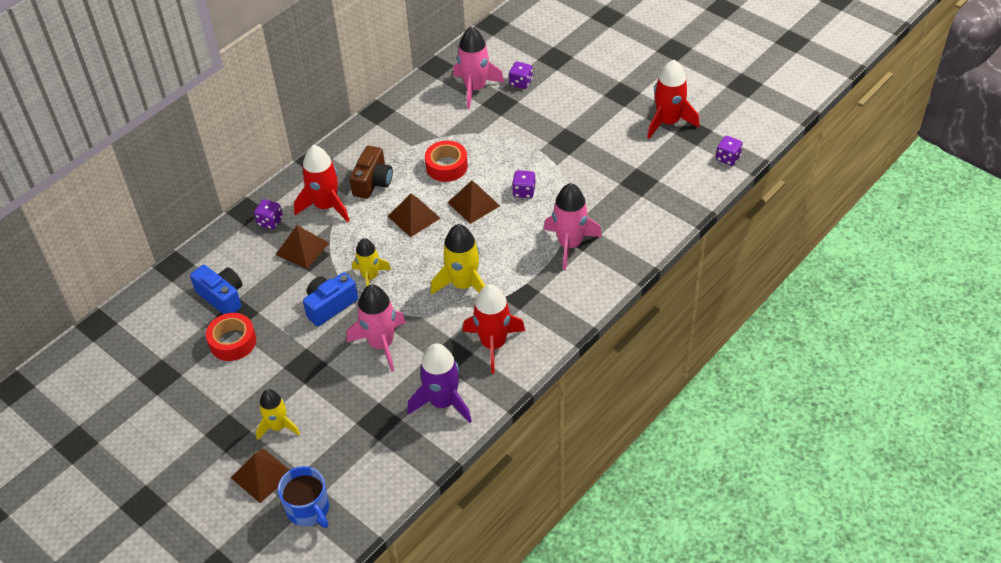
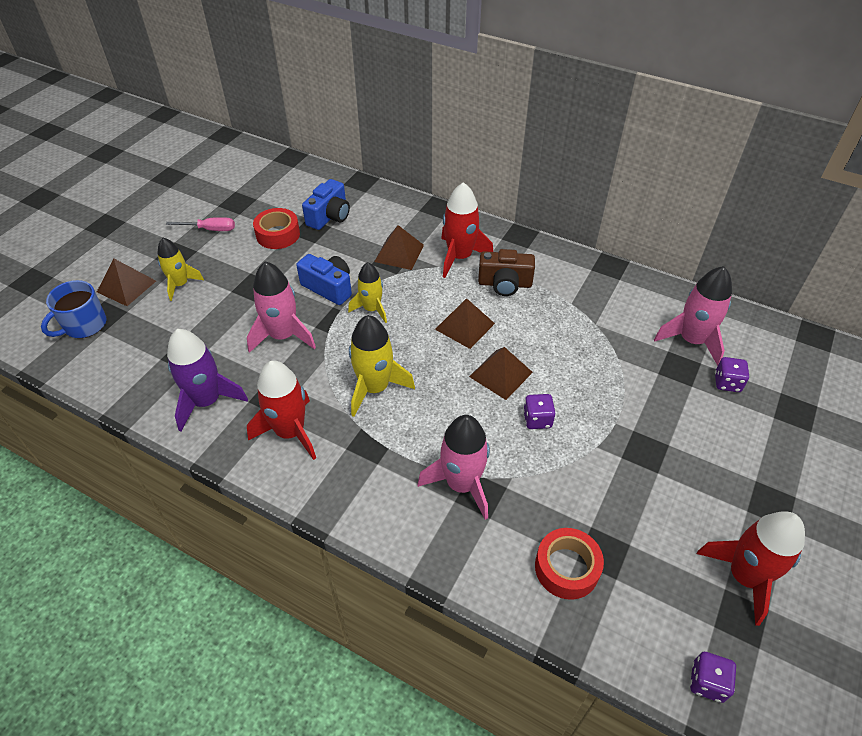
camera: 75 degrees right, 0 degrees up
(197, 401) = (210, 229): none -> pink screwdriver
(270, 221) = (428, 225): purple dice -> none
(446, 166) = (551, 339): red tape -> red tape (566, 568)

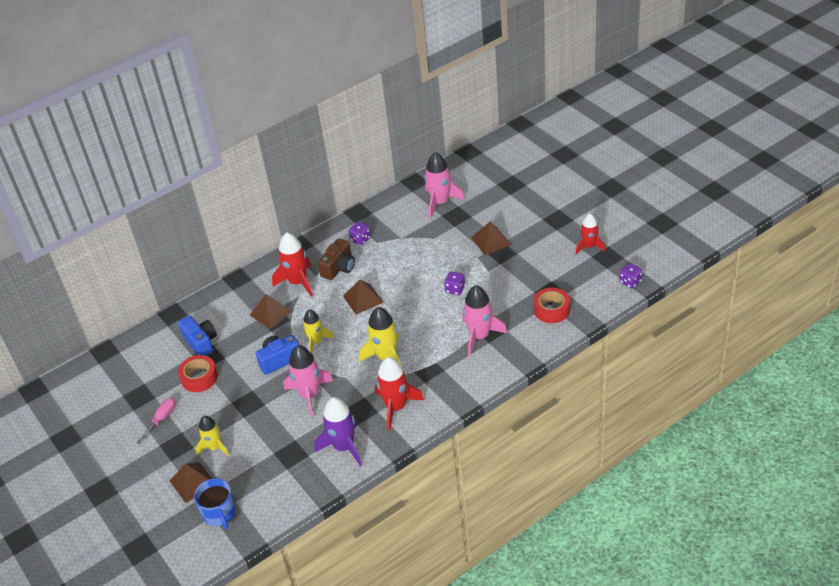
camera: 60 degrees left, 5 degrees down
(500, 374) = (412, 294): brown pyramid -> brown pyramid (491, 241)
(727, 383) = (478, 201): purple dice -> purple dice (360, 239)
(744, 576) = (589, 247): red rocket -> red rocket, size x0.66

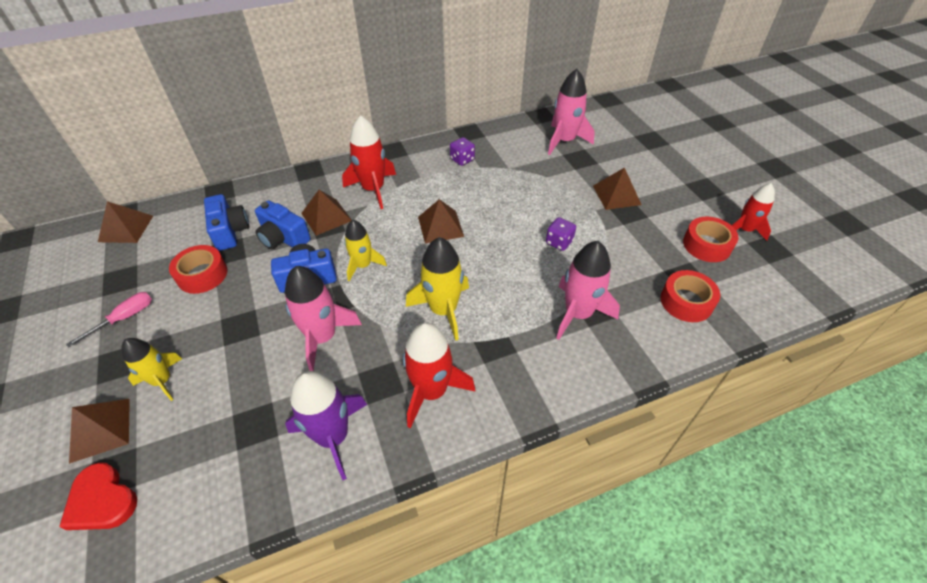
camera: 10 degrees right, 5 degrees up
(116, 360) = (126, 228): none -> brown pyramid
(219, 513) = (102, 500): blue mug -> red heart
(245, 337) = (283, 238): none -> blue camera
(339, 268) = (426, 184): brown camera -> none
(562, 265) = (707, 245): none -> red tape
(630, 282) = (803, 289): purple dice -> none

